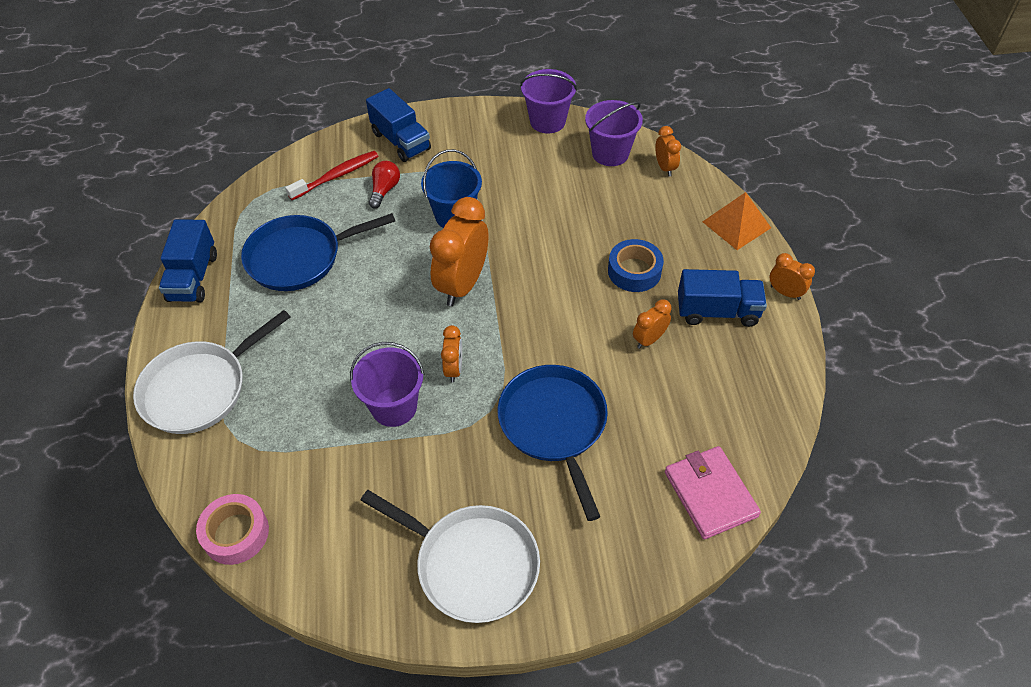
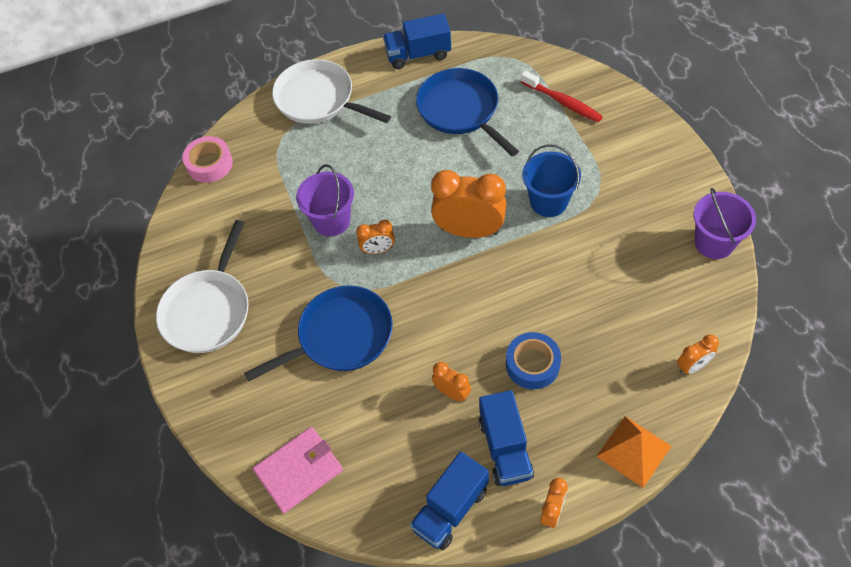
camera: 80 degrees right, 5 degrees up
(384, 190) = (559, 141): red light bulb -> none
(401, 141) = (628, 132): blue truck -> blue truck (450, 509)
(610, 153) = (691, 310): purple bucket -> none

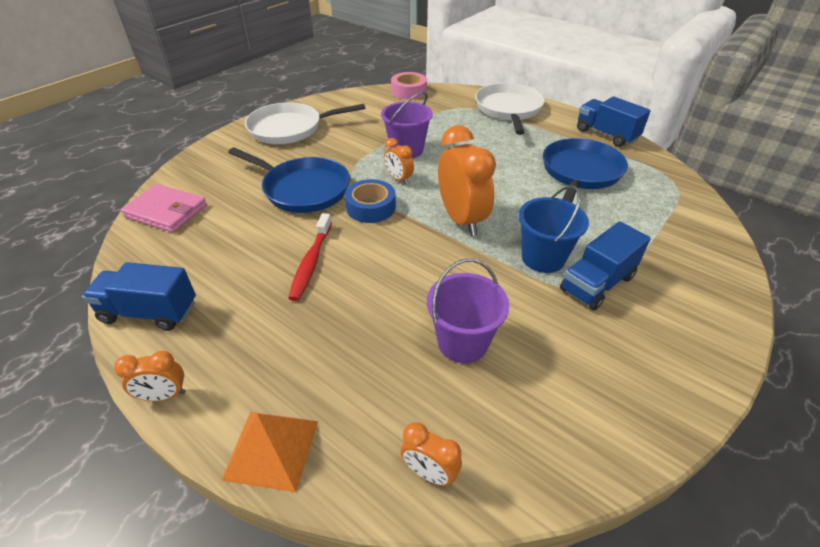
camera: 55 degrees right, 15 degrees down
(452, 392) = (280, 269): orange clock -> none
(505, 448) = (232, 328): blue truck -> blue truck (597, 283)
(532, 364) = (342, 314): blue tape -> blue tape (371, 207)
(563, 102) = (667, 227): red toothbrush -> red toothbrush (311, 262)
(714, 242) = (635, 428): purple bucket -> purple bucket (462, 342)

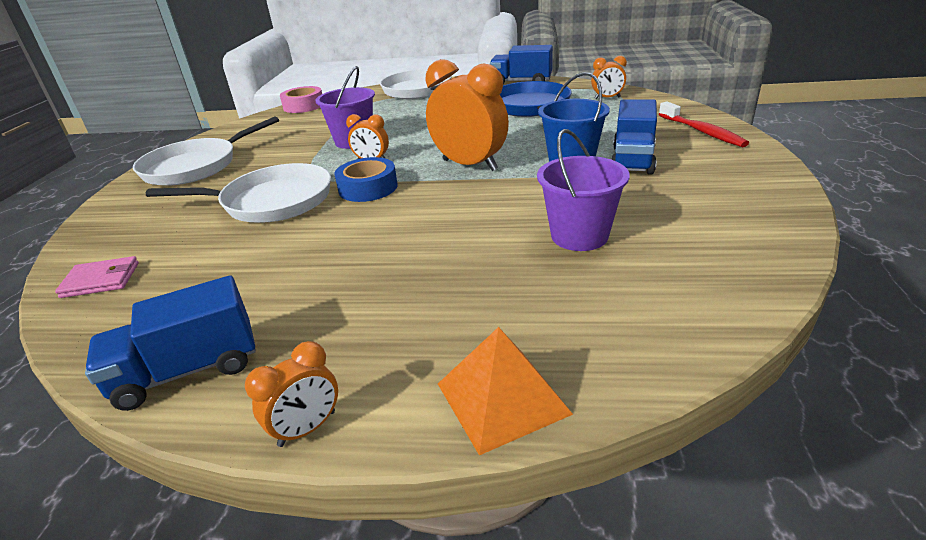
camera: 30 degrees left, 10 degrees down
(166, 211) = (101, 280): pink wallet -> pink wallet, size x0.65
(303, 189) = (272, 201): blue pan -> white pan
(311, 262) = (354, 247): red toothbrush -> red toothbrush (702, 132)
(429, 473) = (672, 328): orange clock -> orange clock (607, 98)

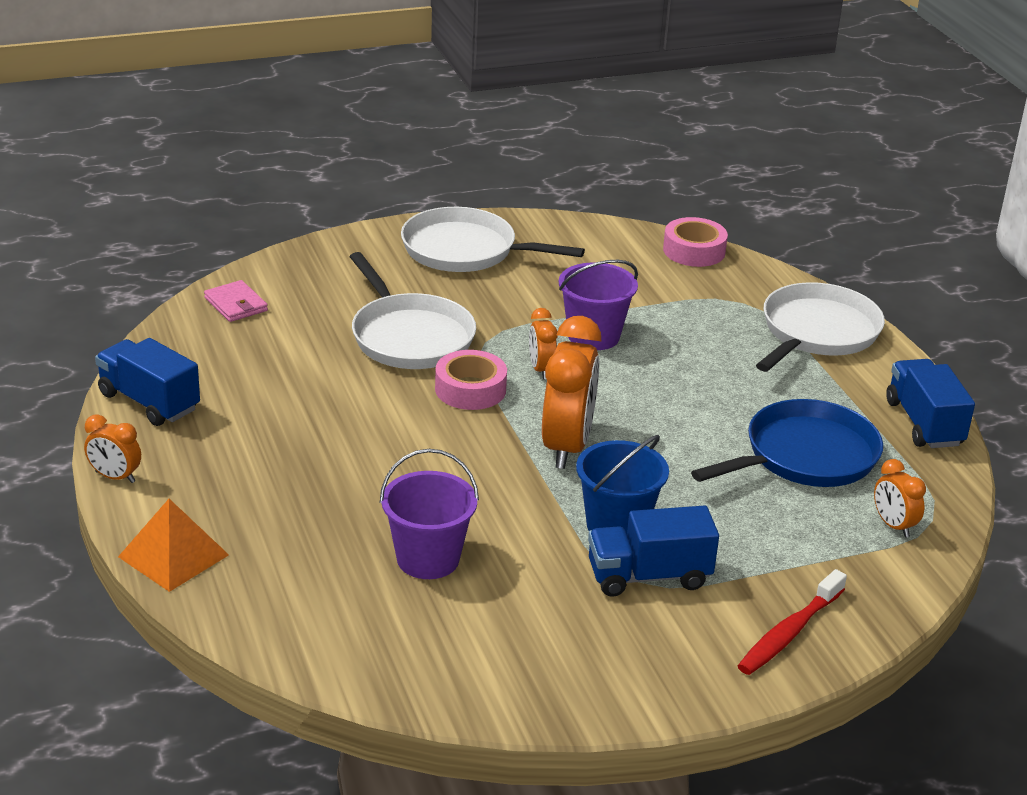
camera: 60 degrees right, 0 degrees up
(368, 188) = (470, 389): blue tape -> pink tape

